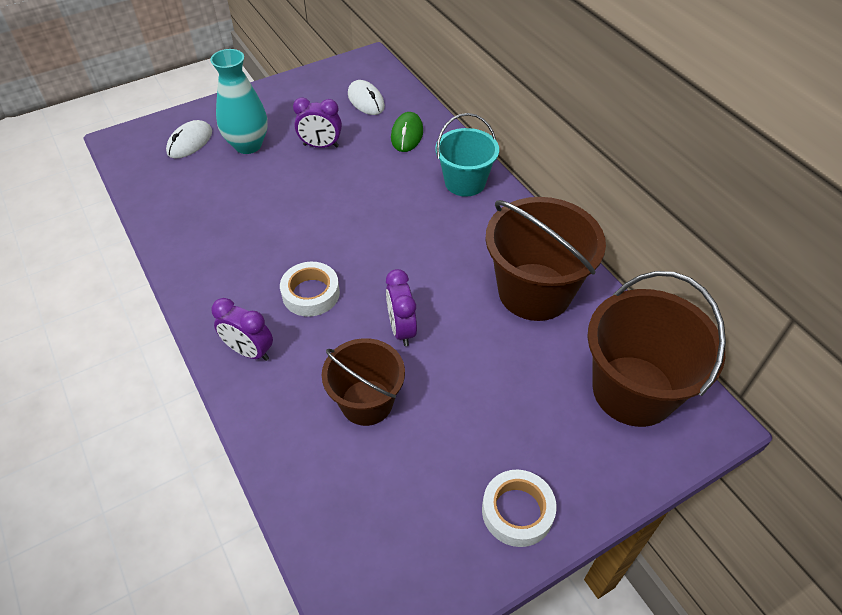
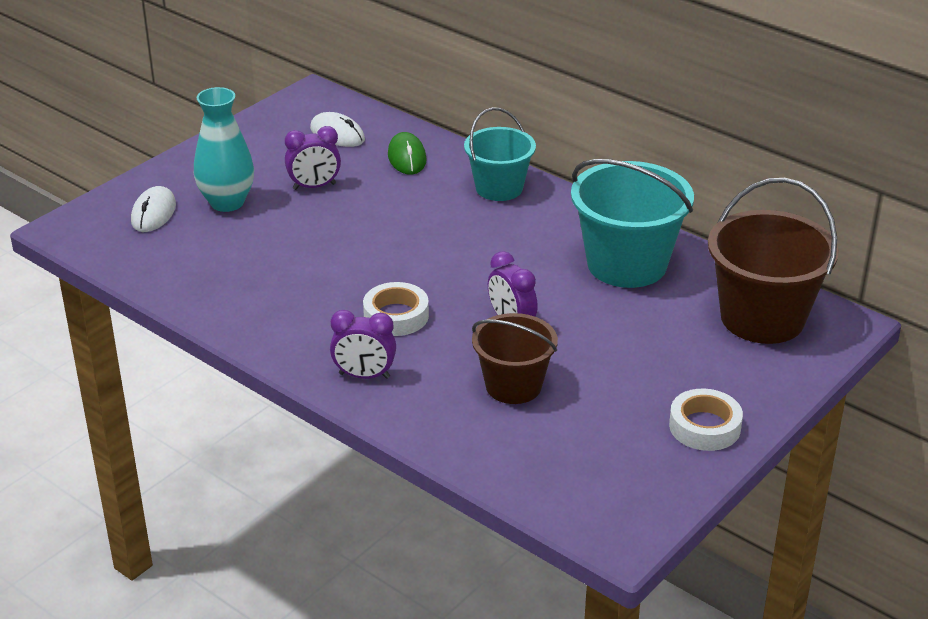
camera: 20 degrees left, 15 degrees down
(534, 292) = (626, 264): brown bucket -> turquoise bucket

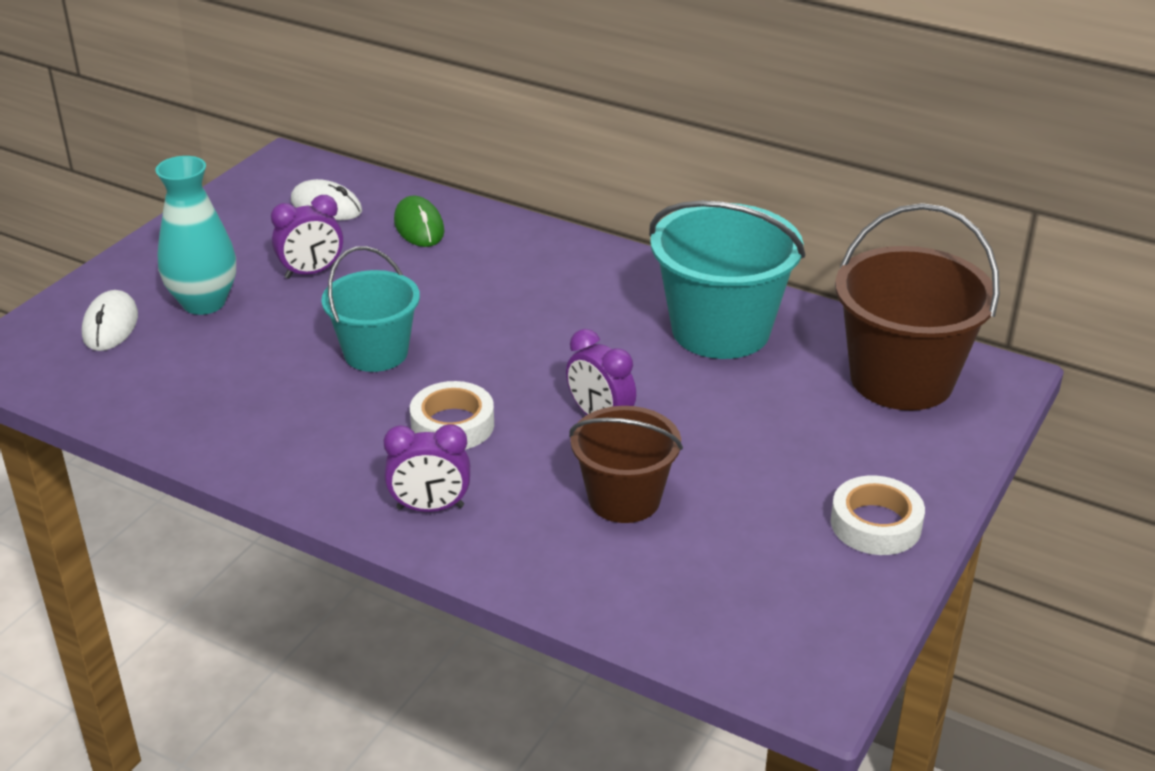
camera: 10 degrees left, 0 degrees up
(499, 188) = (541, 253): turquoise bucket -> turquoise bucket (376, 353)

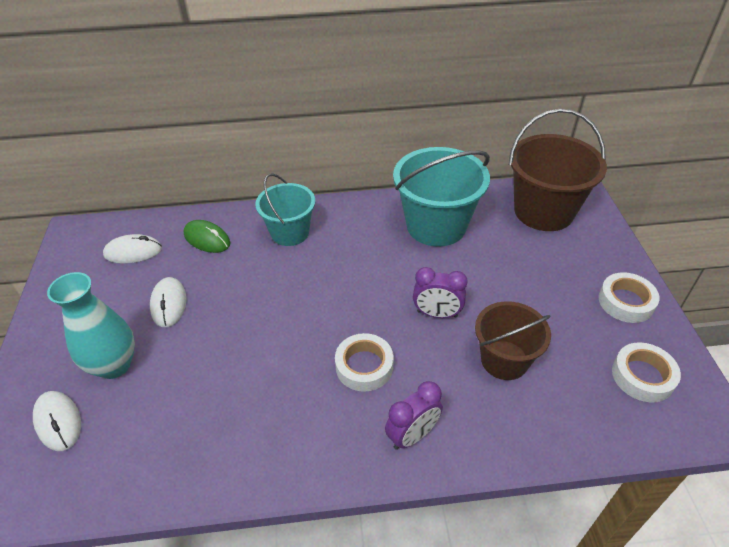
camera: 35 degrees left, 10 degrees up
(311, 272) = (169, 304): purple clock -> white mouse
(376, 353) = (267, 341): turquoise bucket -> turquoise bucket (290, 232)
(783, 601) = (642, 376): none -> white tape

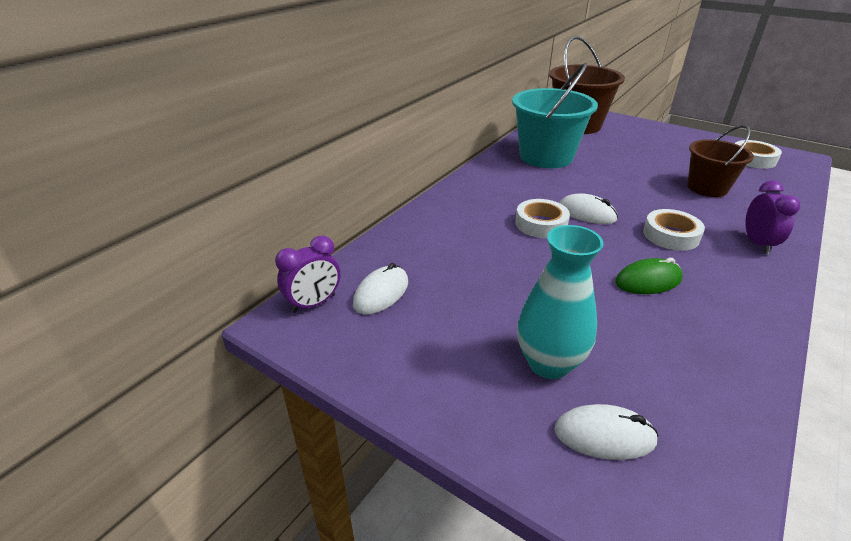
camera: 50 degrees left, 10 degrees down
(169, 304) = (492, 298): white mouse -> white mouse (586, 213)
(207, 239) = (424, 246): green mouse -> green mouse (648, 281)
(290, 232) = (474, 207): turquoise bucket -> none
(437, 314) = (640, 190): purple clock -> purple clock (314, 303)
(626, 302) = (686, 139): white tape -> white tape (541, 224)

